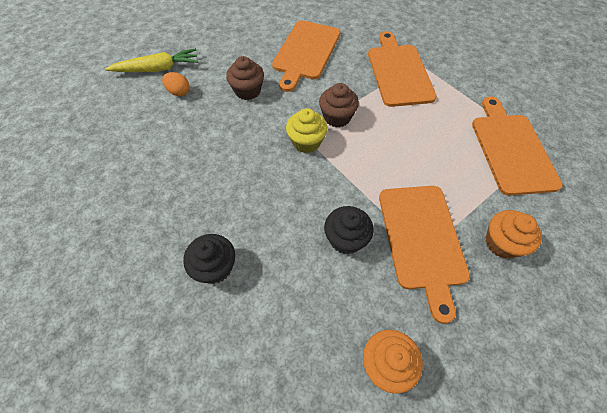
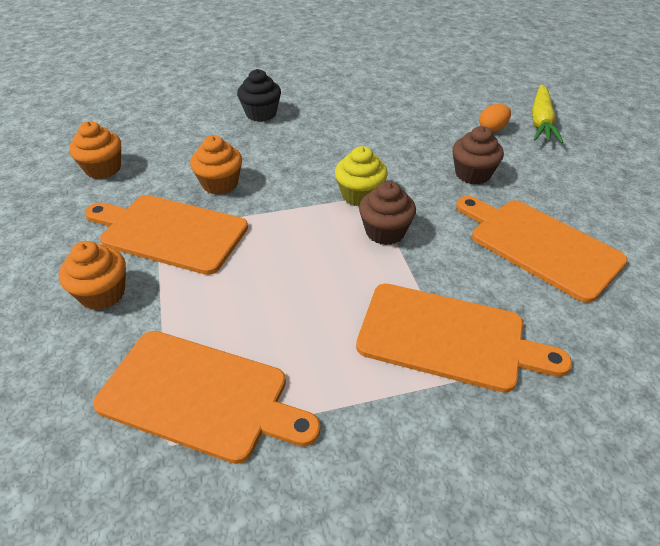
camera: 115 degrees right, 15 degrees down
(346, 239) = (220, 184): black cupcake -> orange cupcake

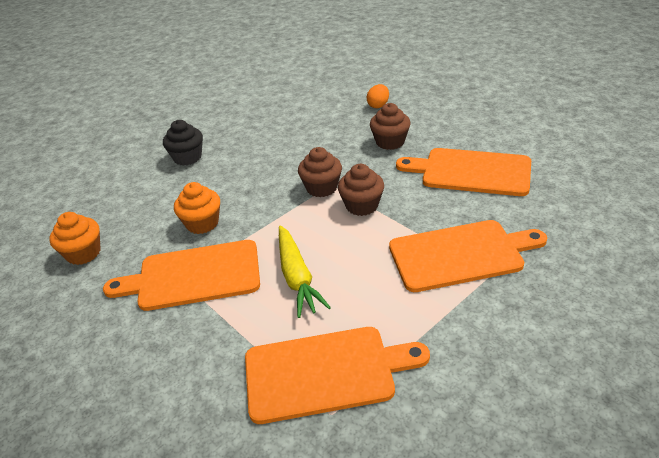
camera: 25 degrees left, 5 degrees down
(102, 293) = (179, 344): orange cupcake -> none
(360, 195) = (322, 188): yellow cupcake -> brown cupcake
(541, 122) = (407, 88): yellow carrot -> yellow carrot (297, 277)

